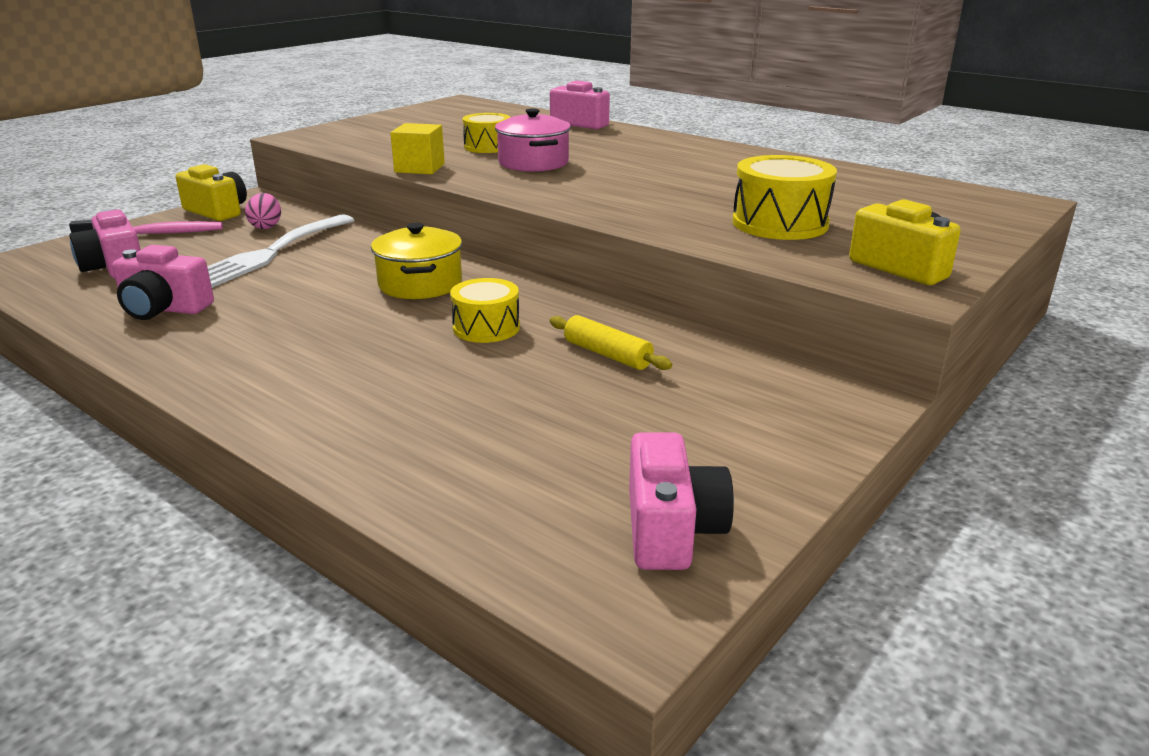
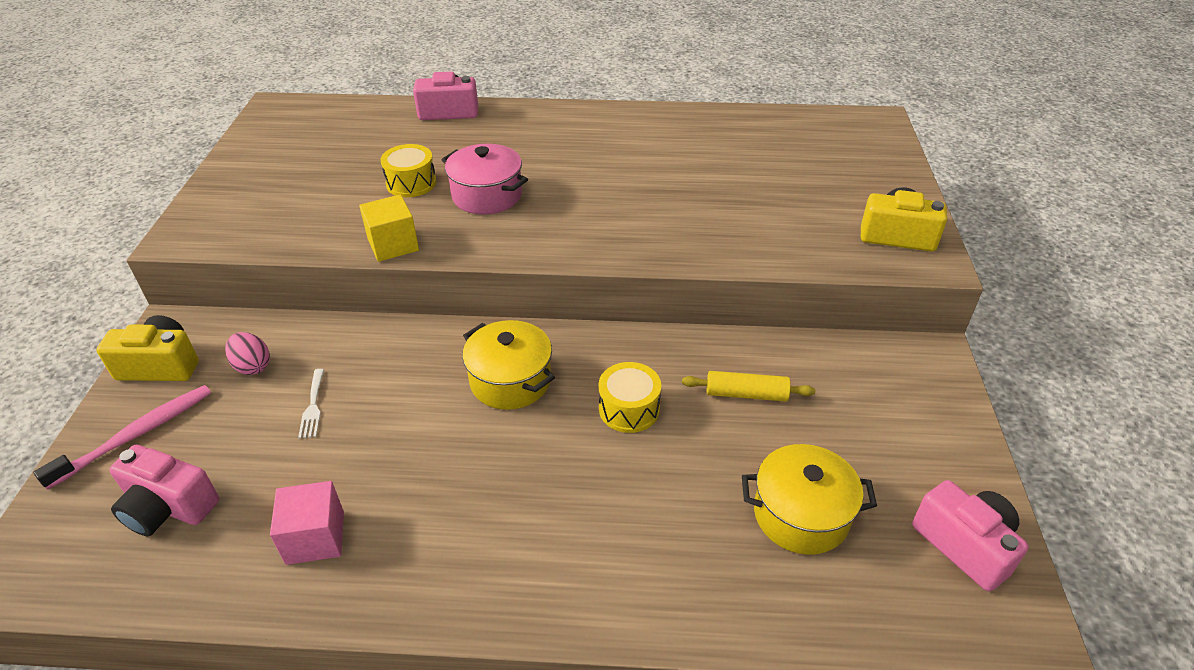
camera: 35 degrees left, 15 degrees up
(164, 309) = (315, 537): pink camera -> pink cube
(268, 254) = (313, 406): white fork -> white fork, size x0.40
(531, 439) = (801, 515): none -> yellow pot
(780, 223) = (770, 212): yellow drum -> none

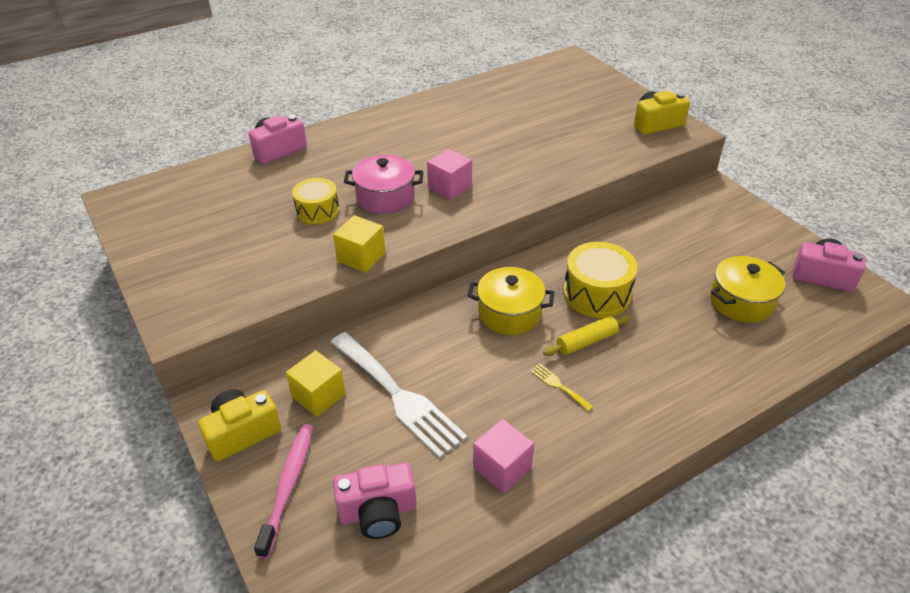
camera: 35 degrees left, 0 degrees up
(252, 366) = (318, 395): pink egg -> yellow cube
(313, 406) = (399, 396): white fork -> white fork, size x2.50
(468, 487) = (558, 385): none -> yellow fork
(562, 211) = (449, 187): none -> pink cube
(629, 409) = (597, 294): yellow drum -> yellow drum, size x1.52
(746, 394) = (648, 254): yellow rolling pin -> yellow rolling pin (586, 341)

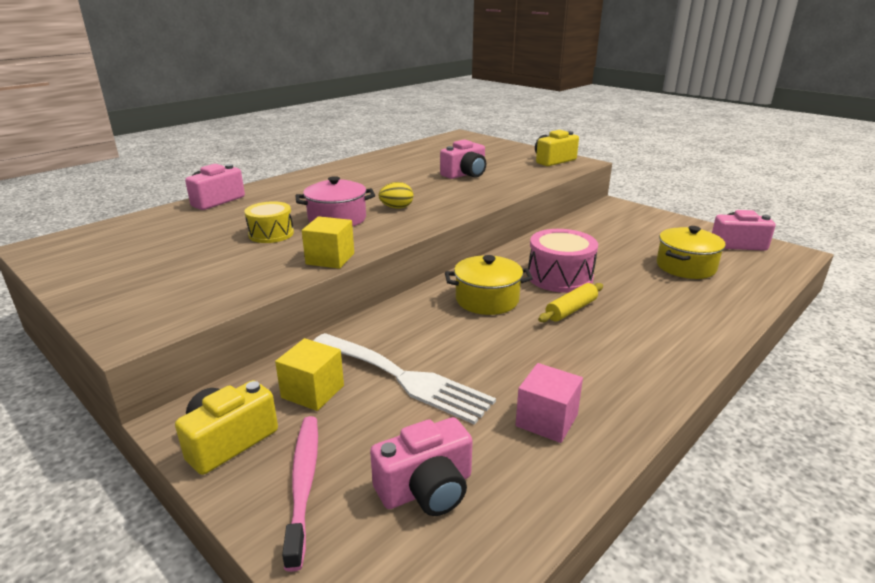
camera: 15 degrees left, 15 degrees down
(449, 187) = (396, 208): pink cube -> yellow egg
(544, 138) = (465, 174): none -> pink camera
(558, 385) = (564, 345): yellow fork -> none
(597, 294) = (560, 277): yellow drum -> pink drum

